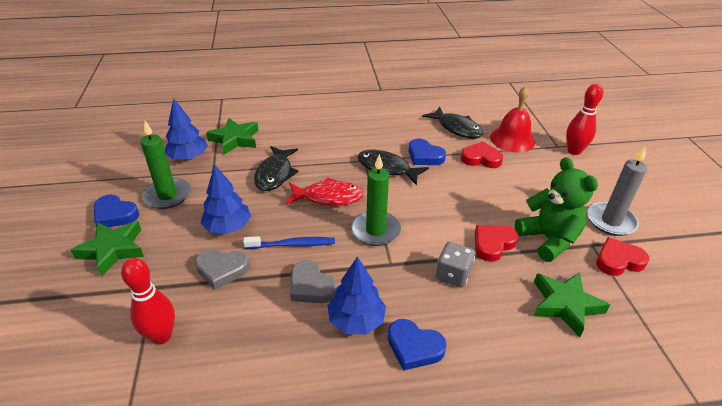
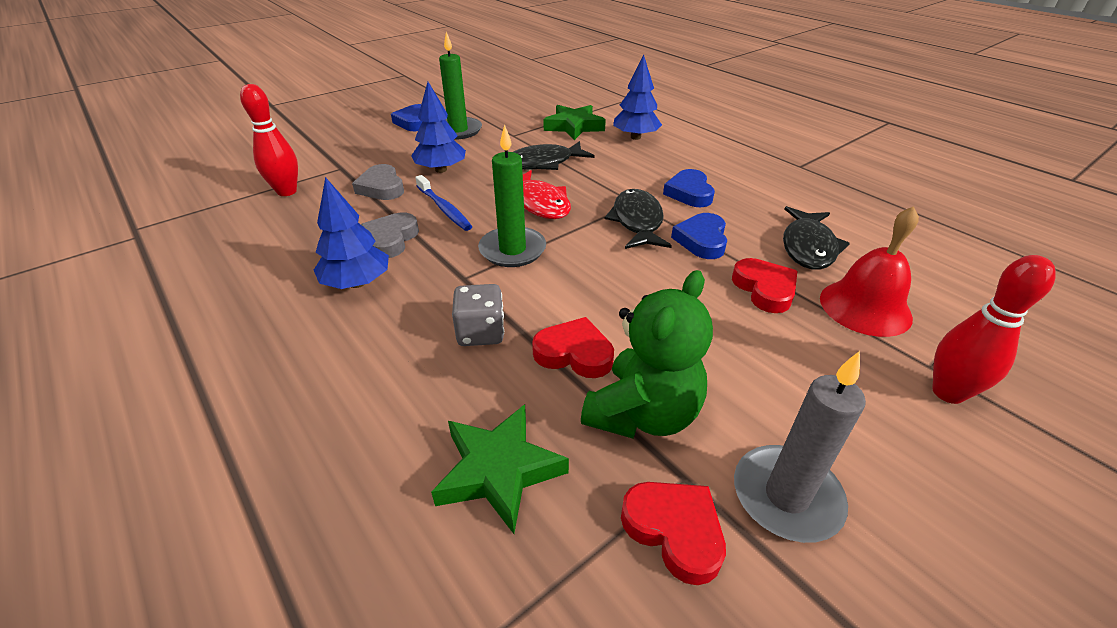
camera: 60 degrees right, 0 degrees up
(113, 250) = (372, 137): green star -> none
(188, 157) = (520, 119): blue tree -> blue tree (635, 137)
(414, 347) = (336, 336): blue heart -> blue heart (689, 193)

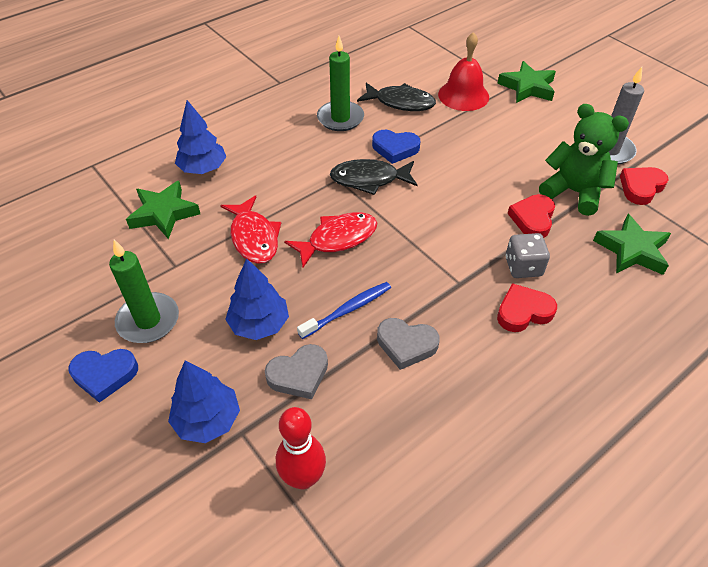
camera: 90 degrees left, 10 degrees up
(357, 283) = (477, 356): blue tree -> blue tree (207, 420)
(512, 250) = (417, 254): green candle -> green candle (340, 118)
(544, 163) = (254, 237): black fish -> red fish
(689, 193) = (322, 146): blue heart -> none
(764, 289) = (451, 129): red heart -> red heart (523, 311)
(948, 392) = (527, 87): red bowling pin -> green star

